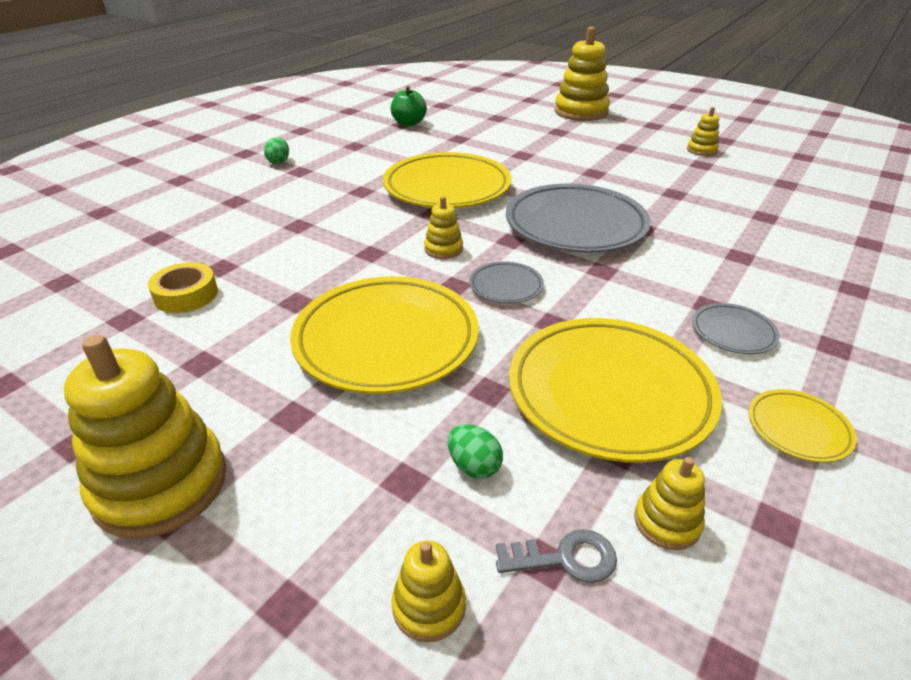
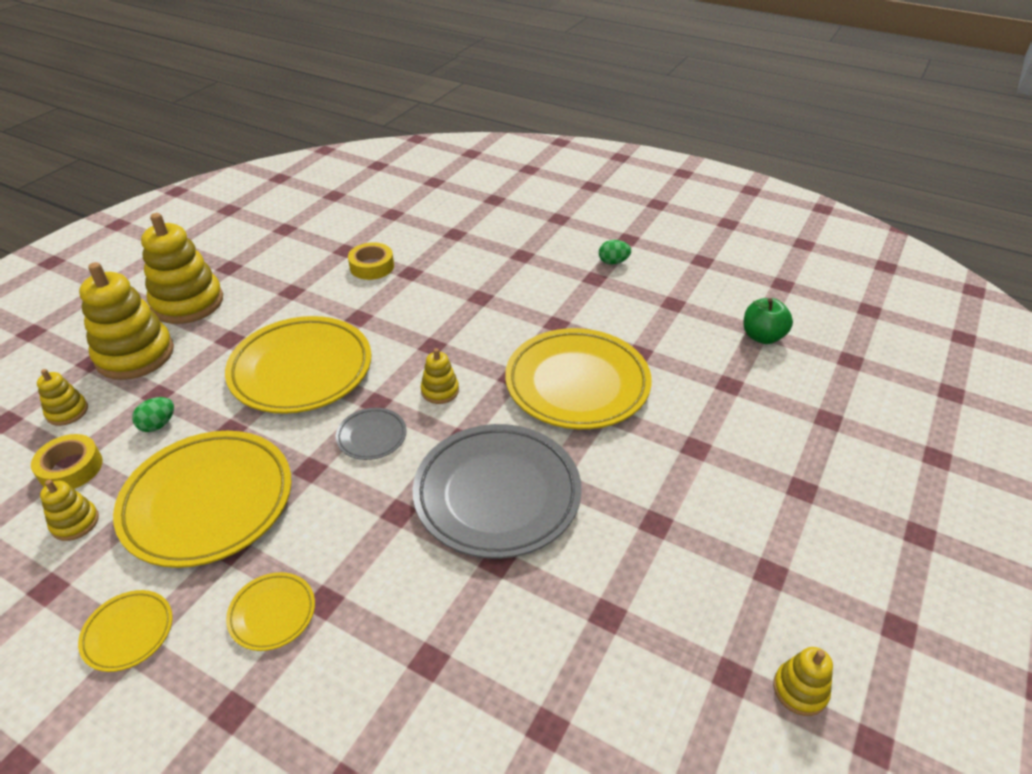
camera: 85 degrees right, 5 degrees up
(565, 558) = (71, 468): grey key -> yellow tape
(581, 112) = (912, 523): yellow stacking toy -> yellow stacking toy (135, 355)
(733, 332) = (272, 613): grey plate -> yellow plate

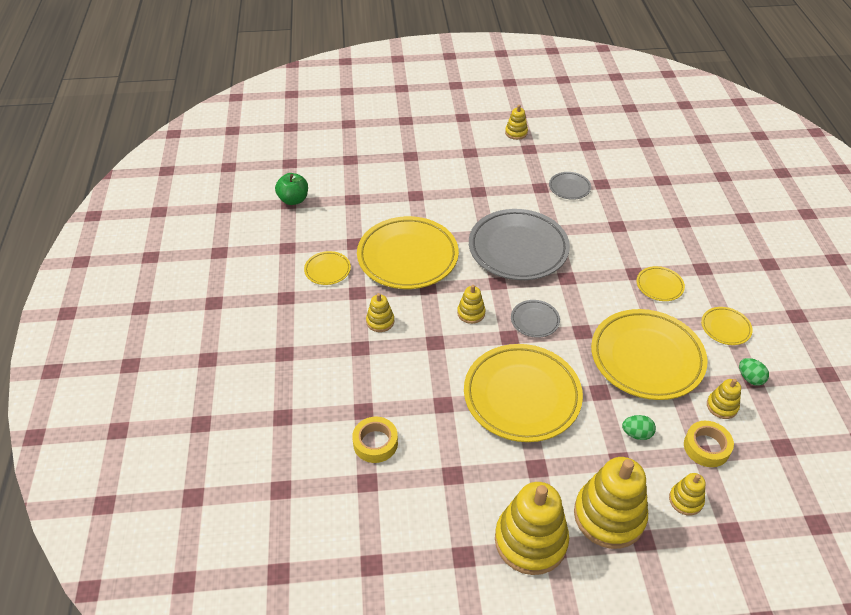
camera: 125 degrees left, 5 degrees up
(499, 322) = (380, 321): none -> yellow stacking toy
(575, 660) = (569, 188): none -> grey plate
(610, 317) = (327, 270): none -> yellow plate
(613, 262) = (255, 297): green egg -> green egg (750, 378)

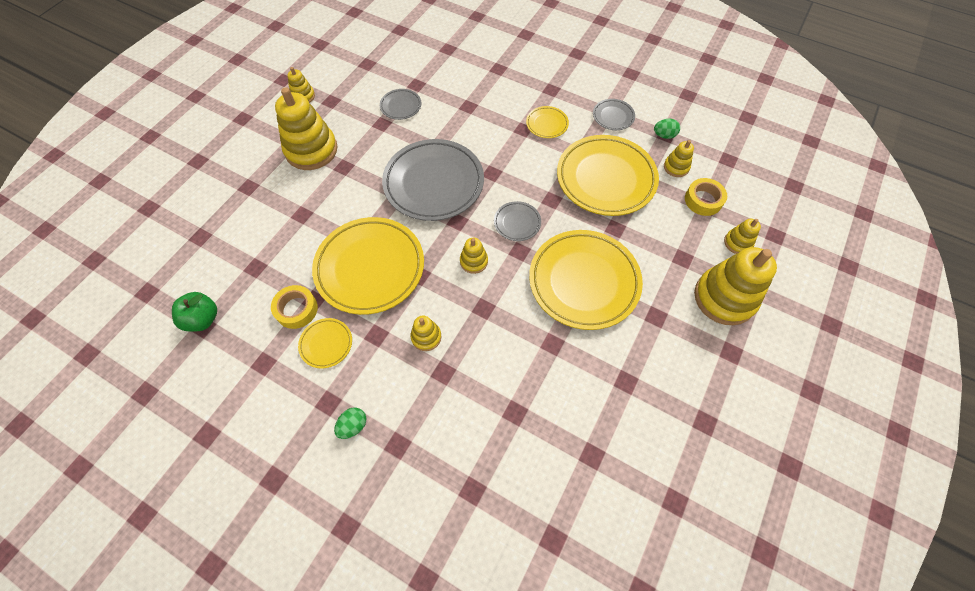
camera: 55 degrees left, 15 degrees up
(375, 443) = (556, 424): yellow tape -> yellow tape (296, 309)
(530, 540) = (717, 364): yellow stacking toy -> yellow stacking toy (311, 150)
(636, 434) = (666, 232): green egg -> green egg (353, 426)
(725, 328) = (613, 116): yellow plate -> grey plate

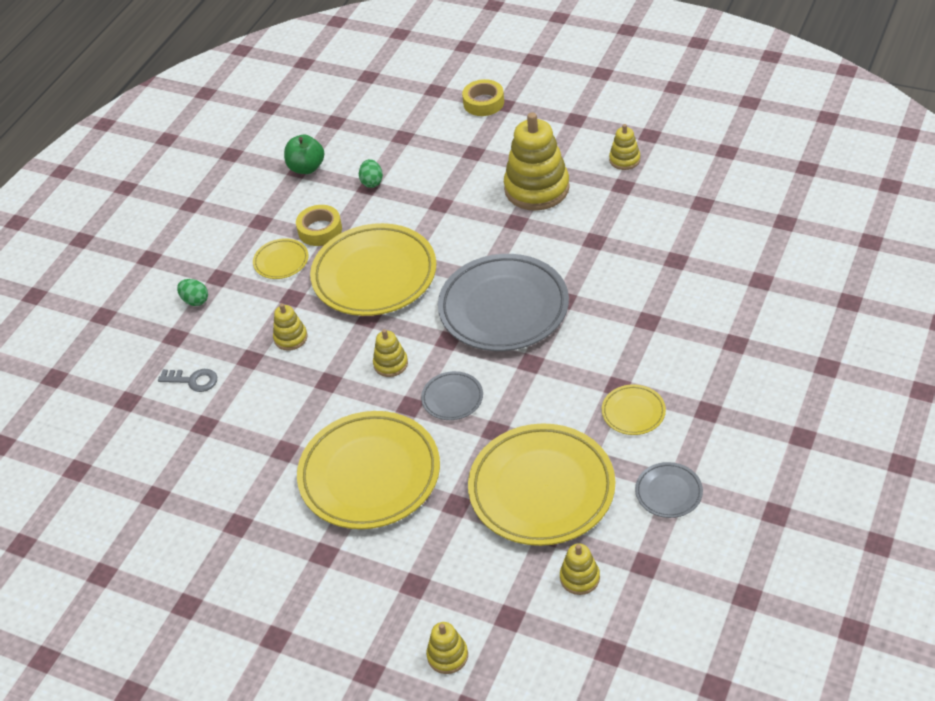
camera: 90 degrees right, 15 degrees down
(401, 106) = (630, 252): grey plate -> none
(459, 425) = (193, 380): none -> grey key
(664, 135) = (643, 561): green egg -> green egg (372, 182)
(703, 200) = (520, 613): yellow tape -> yellow tape (483, 103)
(724, 298) = (355, 633): yellow stacking toy -> none

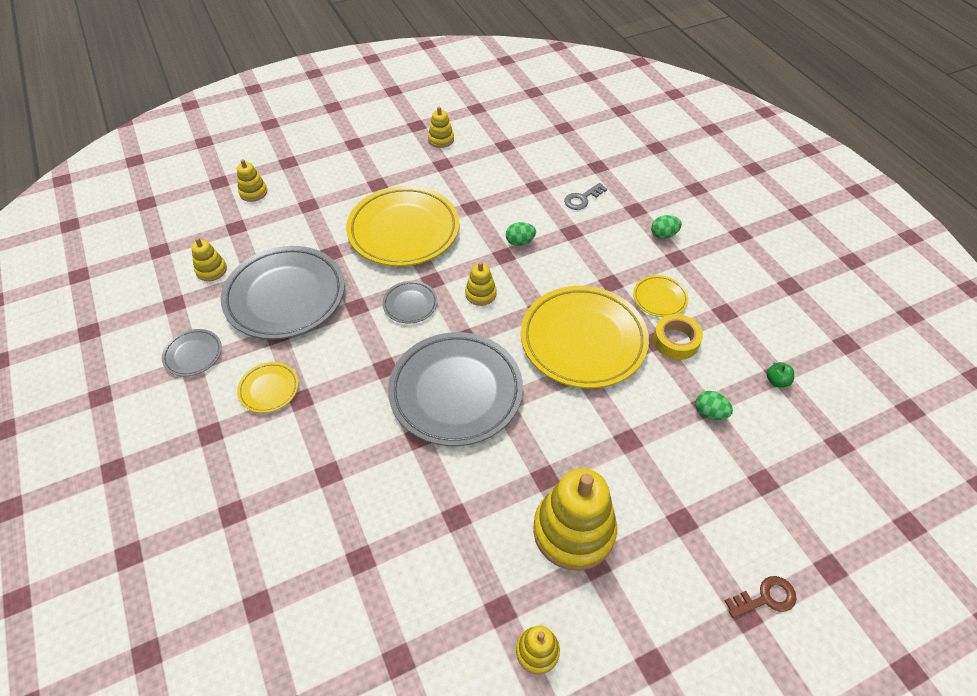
camera: 125 degrees right, 5 degrees up
(290, 338) = (568, 260): yellow stacking toy -> yellow stacking toy (441, 139)
(299, 383) = (520, 242): none -> green egg
(306, 168) = (777, 381): green apple -> green apple, size x0.57
(483, 103) = (765, 598): yellow tape -> brown key
(541, 489) = (285, 296): yellow plate -> grey plate

